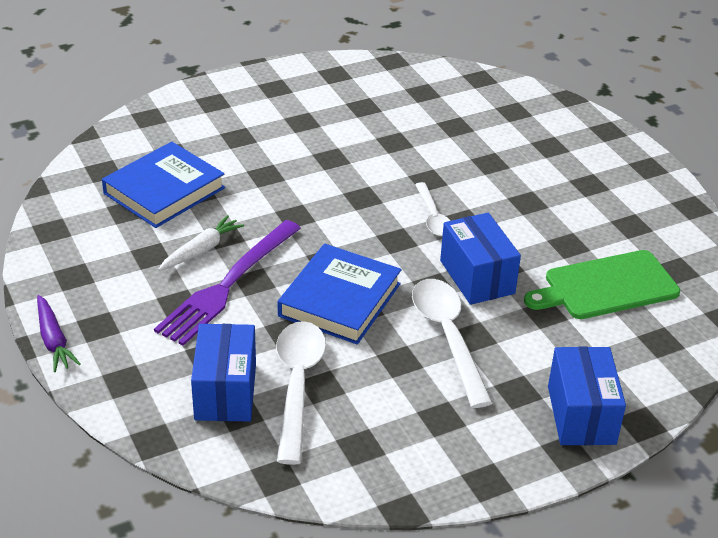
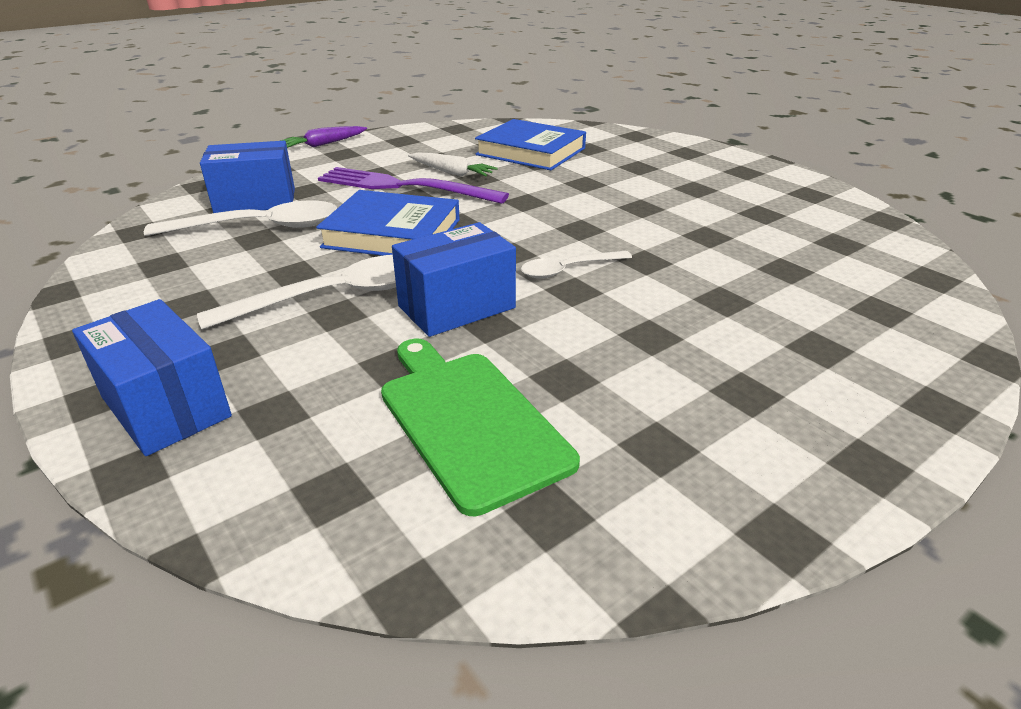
camera: 80 degrees right, 5 degrees down
(581, 415) = (166, 407): blue box -> blue box turned 60 degrees clockwise

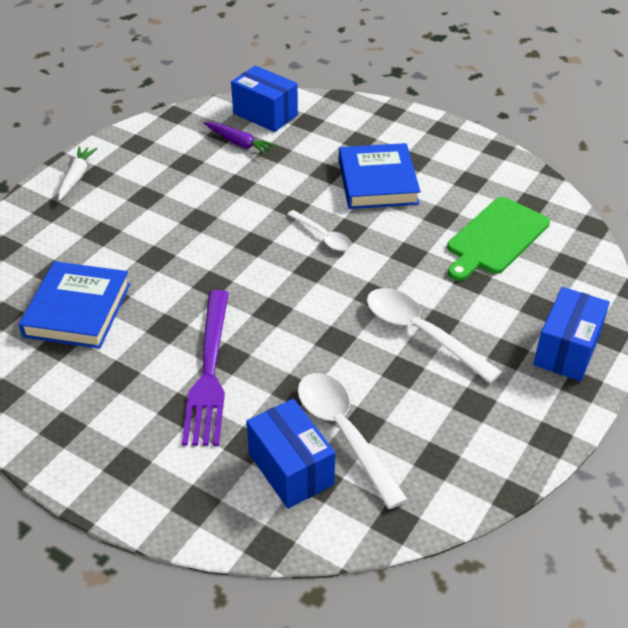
camera: 110 degrees left, 10 degrees up
(324, 144) = (97, 499): purple carrot -> purple carrot (239, 143)
(392, 233) = (312, 341): blue book -> blue book (377, 182)
(451, 172) = (159, 350): white carrot -> white carrot (76, 177)
(457, 307) = (399, 272): blue box -> blue box (265, 114)

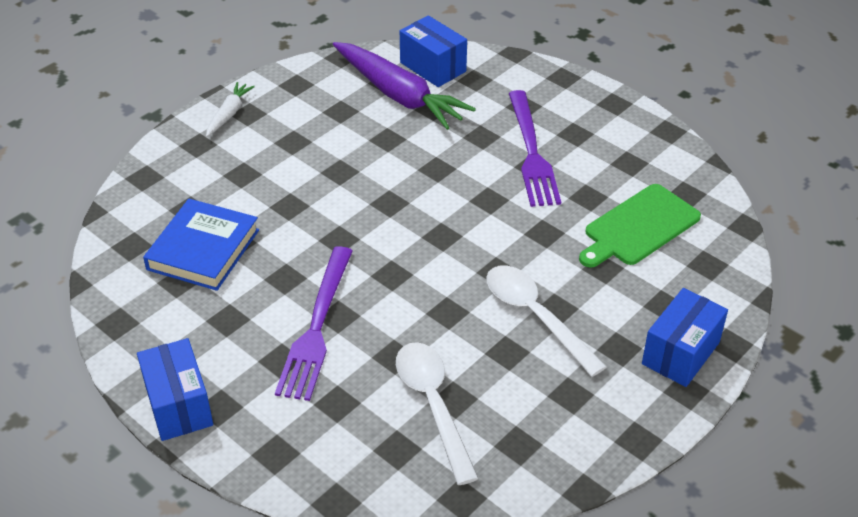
camera: 10 degrees right, 0 degrees up
(239, 143) = (399, 95): purple carrot -> purple carrot, size x2.08
(291, 469) = (373, 433): blue box -> blue box (178, 405)
(323, 236) = (461, 204): white spoon -> none
(377, 182) = (531, 152): blue book -> purple fork

